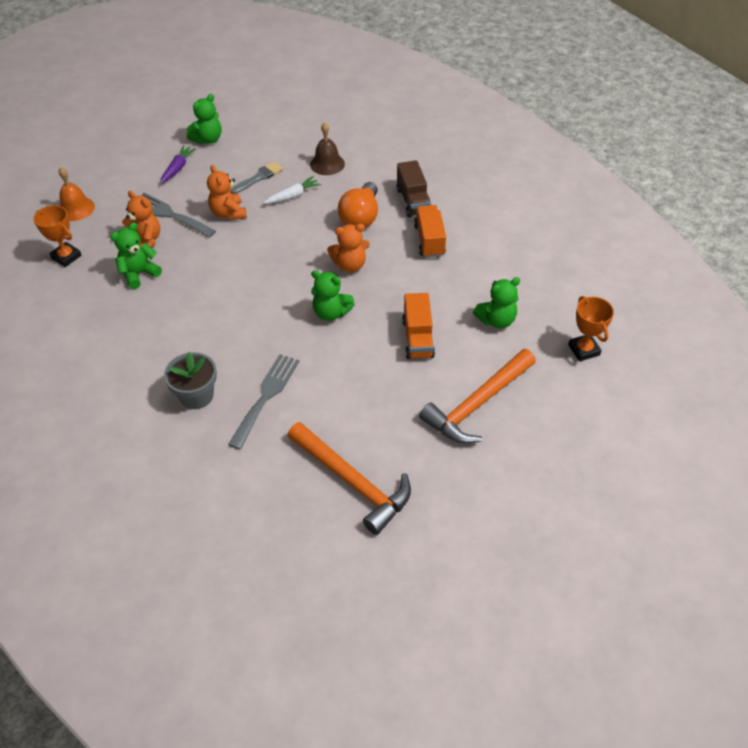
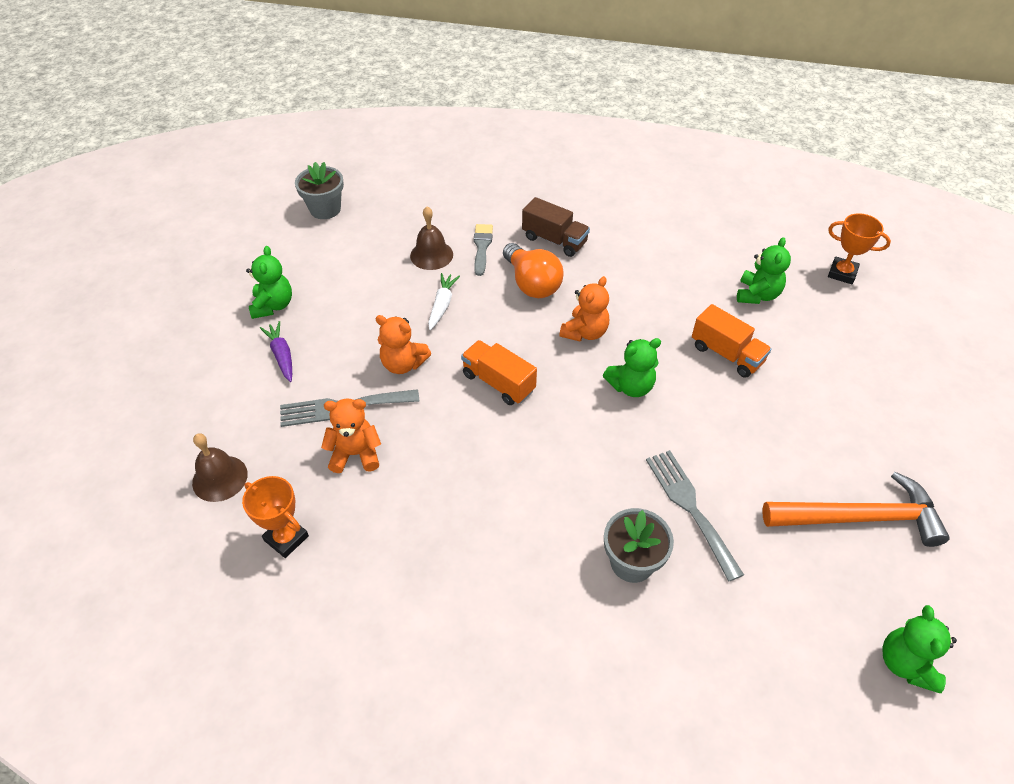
camera: 45 degrees left, 0 degrees up
(66, 257) = (286, 538): orange trophy -> orange trophy turned 45 degrees clockwise
(76, 208) = (220, 478): orange bell -> brown bell
(139, 274) = (398, 492): green teddy bear -> green teddy bear (905, 663)
(258, 178) = (383, 310): grey brush -> grey brush (482, 247)
(305, 101) = (325, 209): none -> grey flower pot
(429, 240) = (616, 265): orange truck -> orange truck (498, 383)
(477, 404) = (842, 373): orange hammer -> none

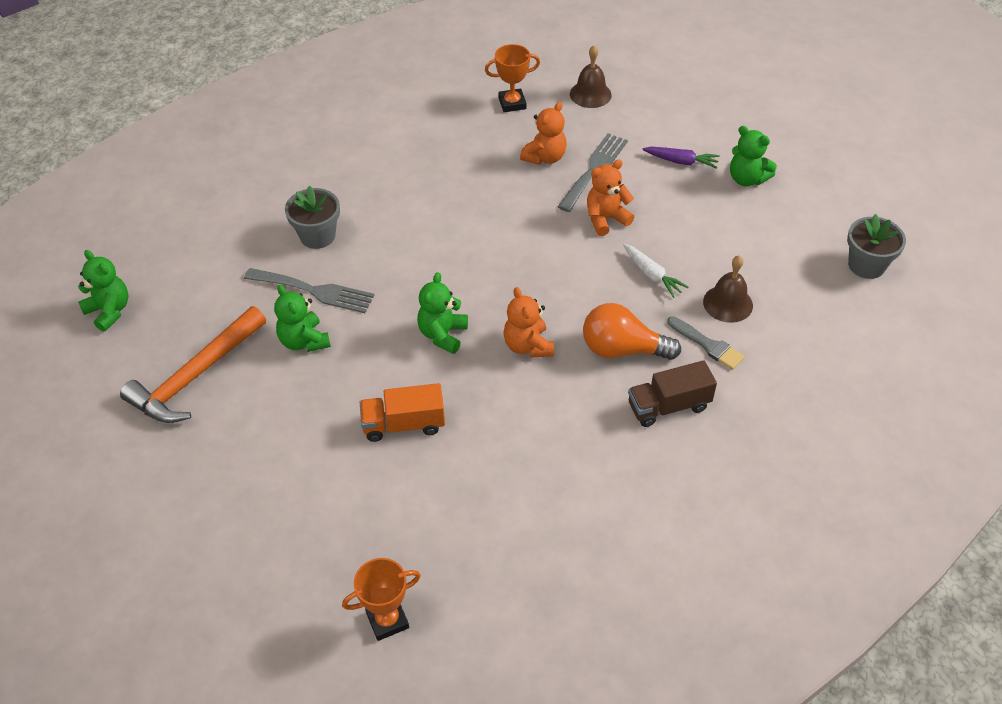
camera: 130 degrees right, 0 degrees up
(498, 383) = (531, 260): orange truck -> none
(757, 295) = (439, 512): green teddy bear -> green teddy bear (304, 341)

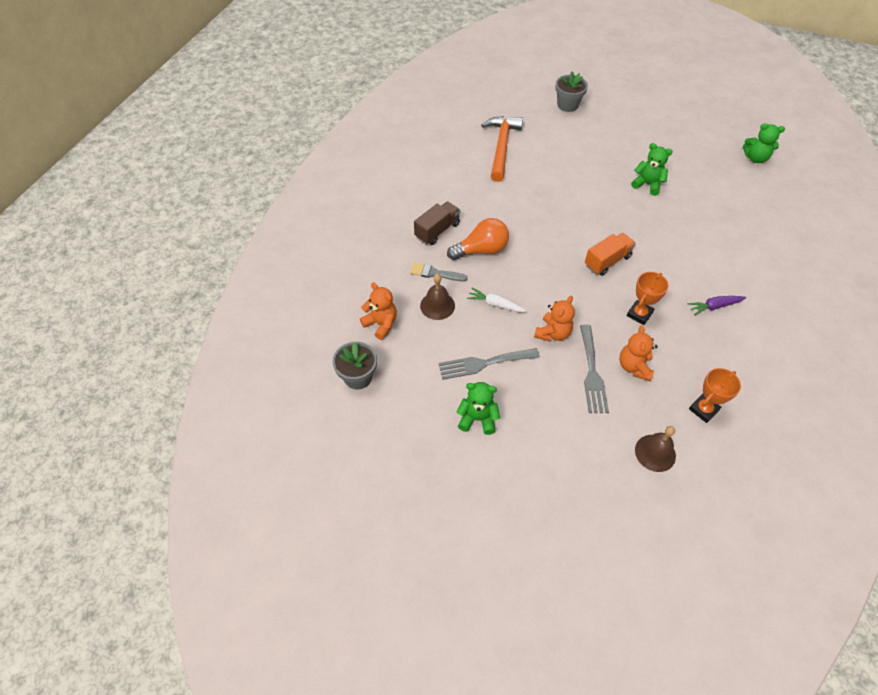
camera: 150 degrees right, 5 degrees up
(195, 376) = (677, 149): orange hammer -> orange hammer (501, 147)
(315, 291) = (672, 210): grey fork -> grey fork (484, 363)
(317, 236) = (709, 241): grey flower pot -> grey flower pot (567, 105)
(387, 620) = (499, 105): orange trophy -> orange trophy (639, 314)
(404, 424) = (560, 169): orange truck -> orange truck (607, 261)
(443, 334) = (583, 217): green teddy bear -> none
(528, 346) = (534, 230): orange teddy bear -> orange teddy bear (381, 324)
(681, 161) = (536, 412): purple carrot -> purple carrot (714, 306)

